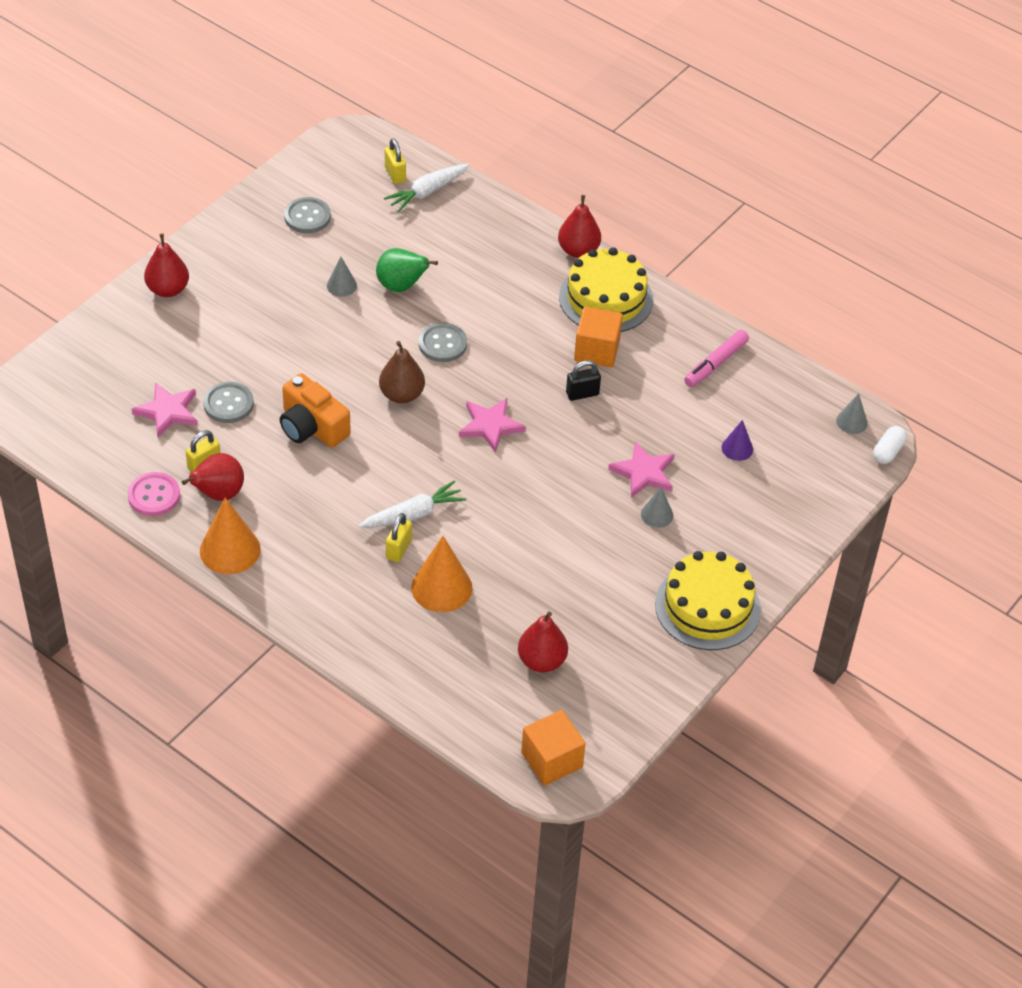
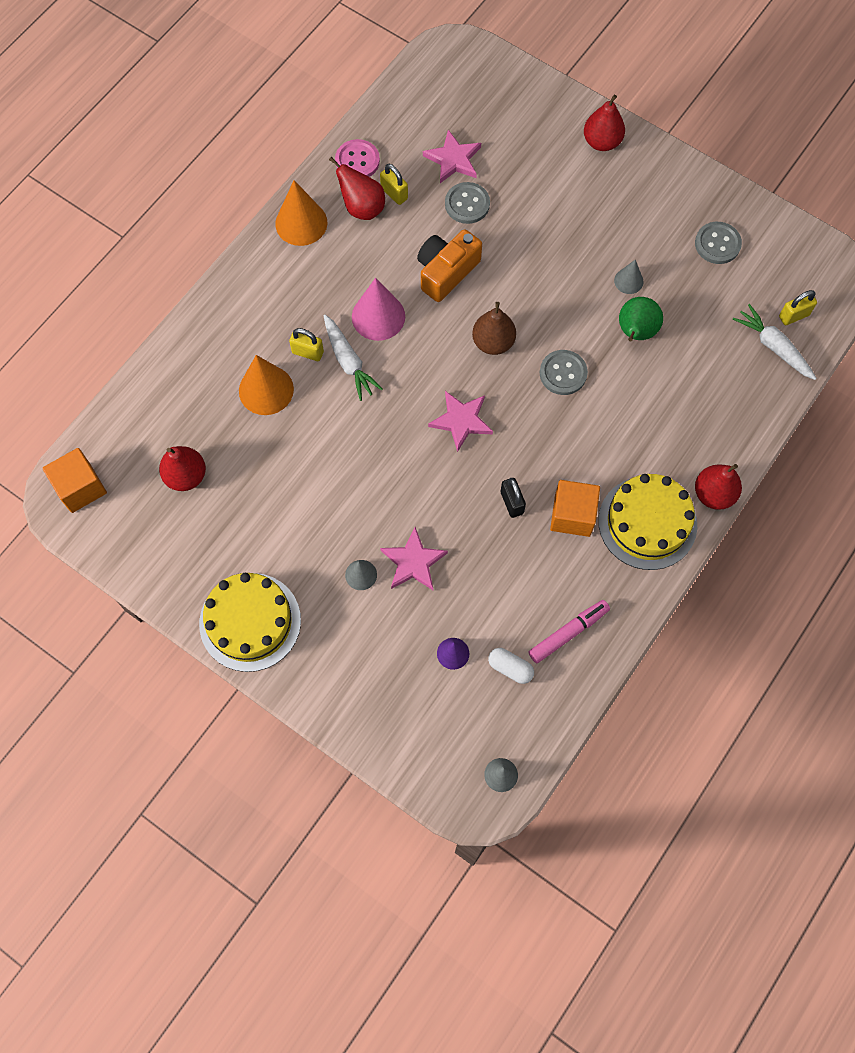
camera: 90 degrees right, 20 degrees up
(360, 486) = (378, 316): none -> pink cone
(715, 363) = (568, 633): pink marker -> pink marker turned 105 degrees clockwise
(888, 451) = (461, 812): white capsule -> white capsule (510, 668)

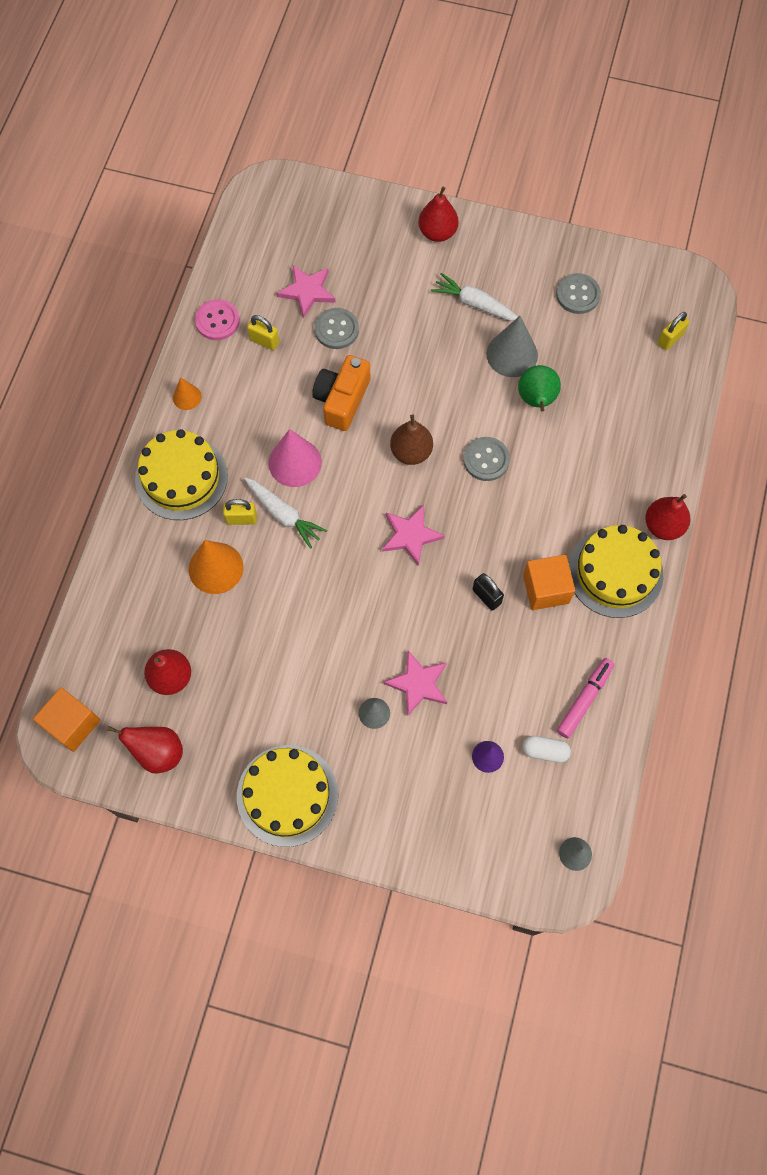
camera: 20 degrees left, 0 degrees up
(267, 296) = (181, 477): none -> yellow cake
(301, 223) = (187, 397): orange cone -> orange cone, size x0.55
(362, 208) = (239, 364): red pear -> red pear (158, 752)
(628, 281) = (512, 354): grey cone -> grey cone, size x1.82
(773, 347) = (663, 373): white carrot -> white carrot (475, 304)

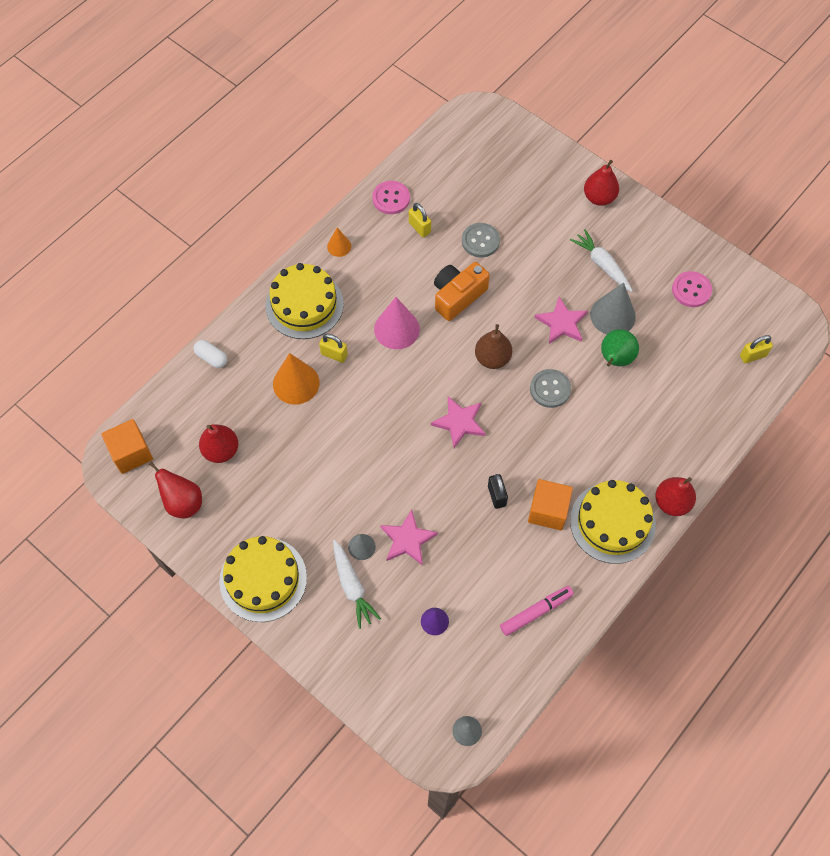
camera: 25 degrees right, 5 degrees down
(283, 514) = (368, 365): white carrot -> white carrot (352, 586)
(307, 291) = (472, 203): pink star -> pink star (561, 323)
(545, 751) = (483, 638): white capsule -> white capsule (211, 358)
(578, 295) = (691, 290): grey button -> pink button

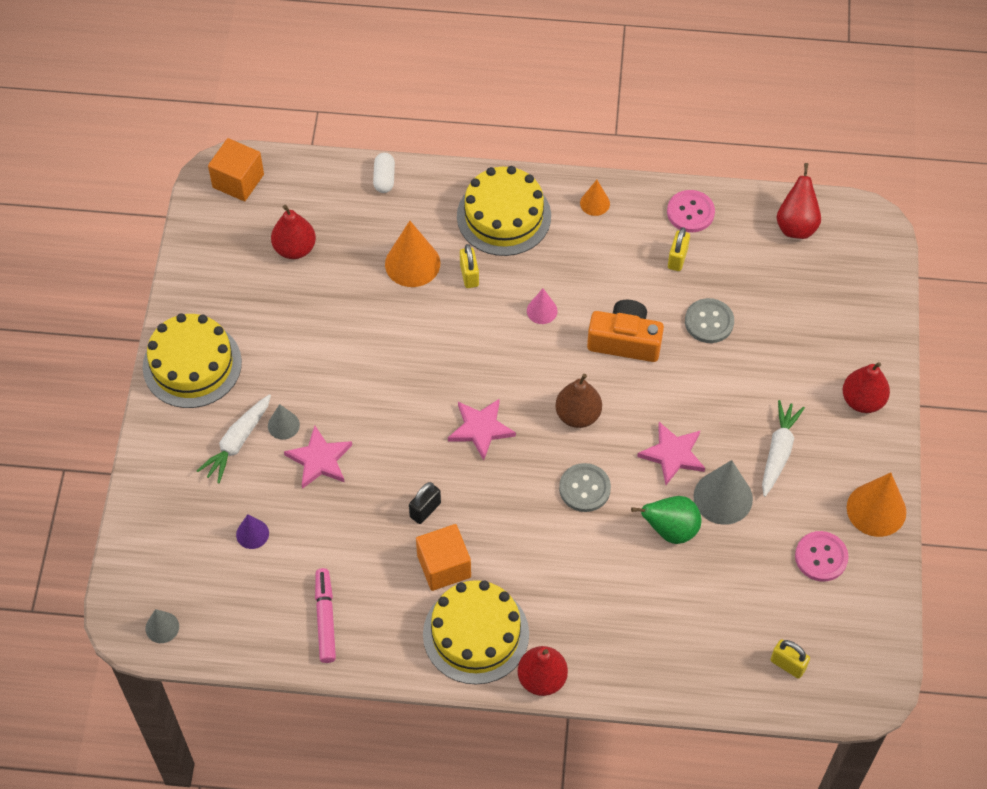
camera: 55 degrees right, 5 degrees down
(183, 502) = (220, 253): red pear -> red pear (796, 225)
(396, 329) = (542, 310): pink cone -> pink cone, size x0.55
(536, 612) = (325, 618): pink marker -> pink marker turned 120 degrees counterclockwise
(679, 240) = (876, 509): none -> orange cone

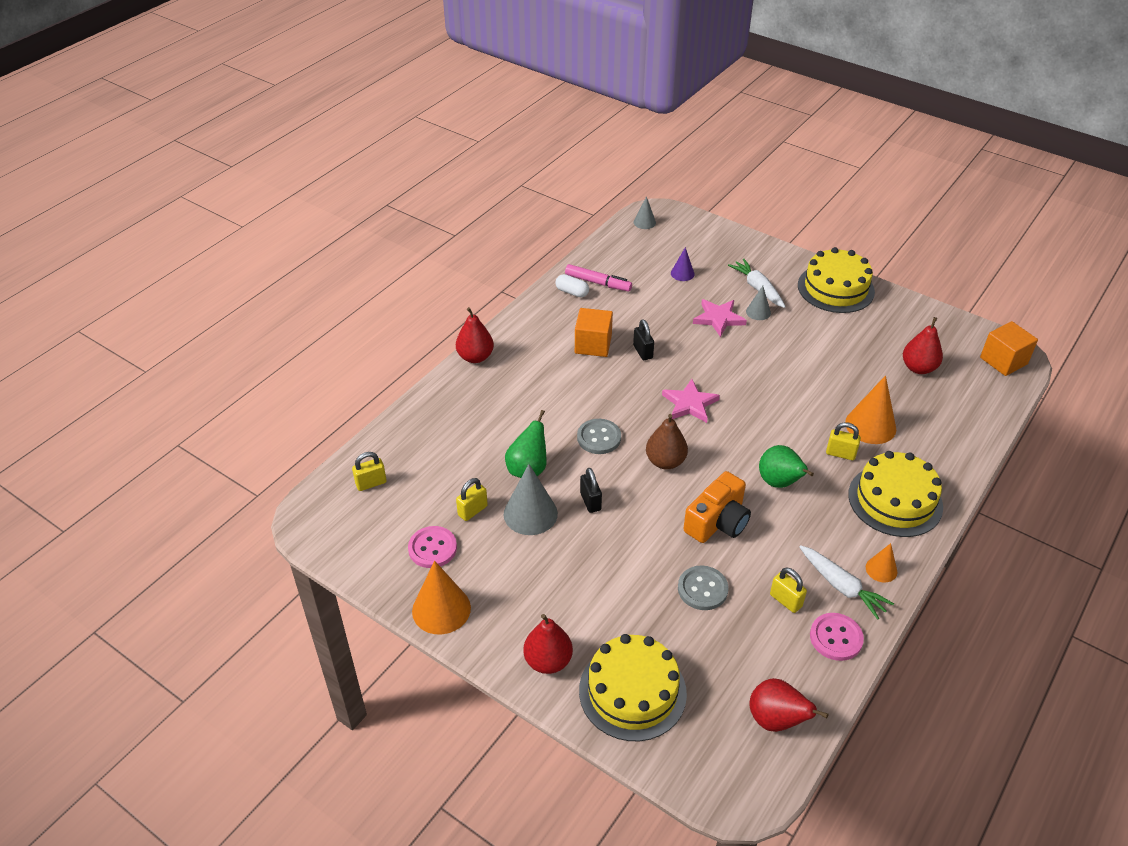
camera: 120 degrees right, 15 degrees down
(384, 178) = (972, 442): white capsule -> white capsule (572, 292)
(476, 634) = (532, 340): yellow cake -> yellow cake (632, 691)
(542, 310) = (779, 483): pink cone -> green pear
(673, 454) = (590, 501): pink star -> black padlock
(754, 549) = (472, 510): none -> yellow padlock
(778, 451) = (543, 571): white carrot -> white carrot (841, 586)

